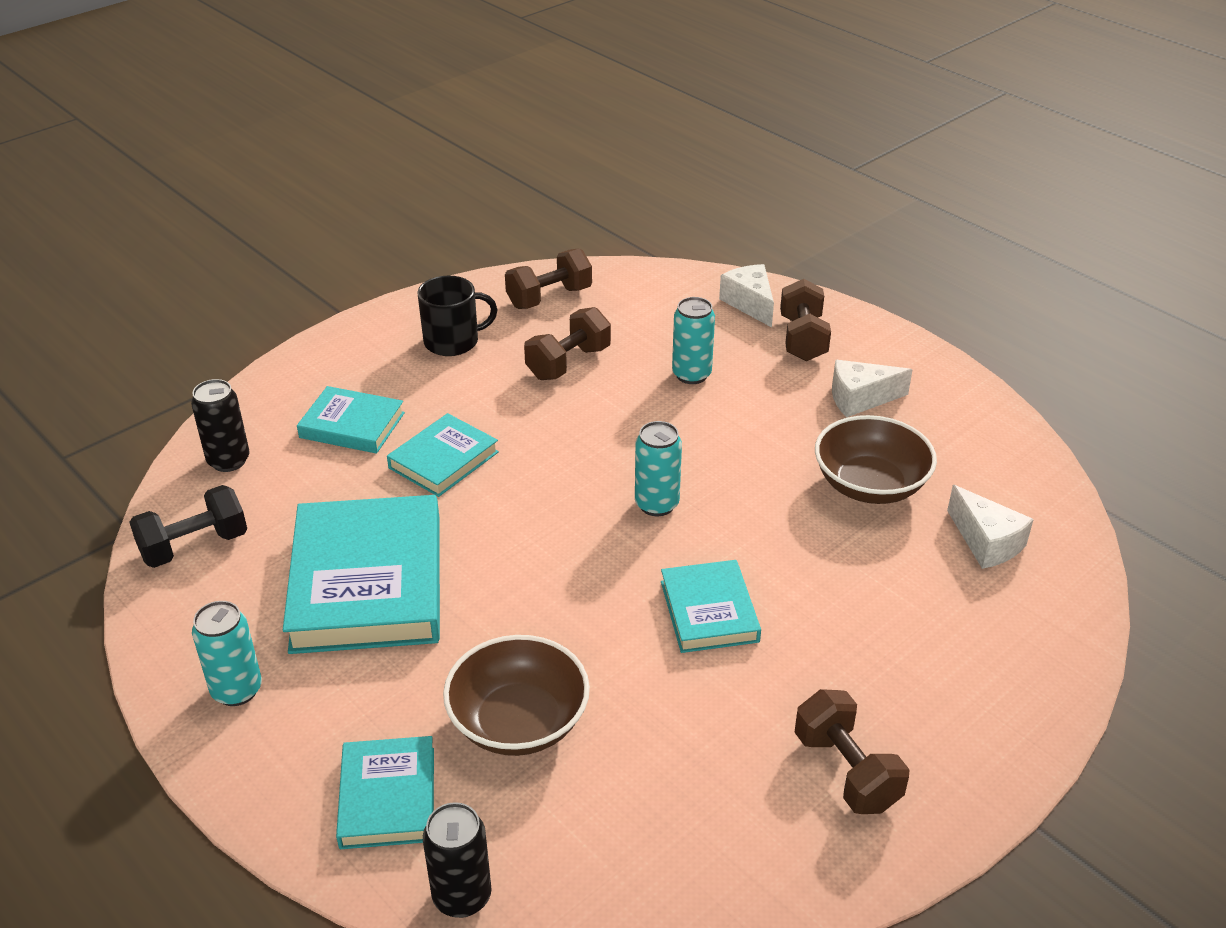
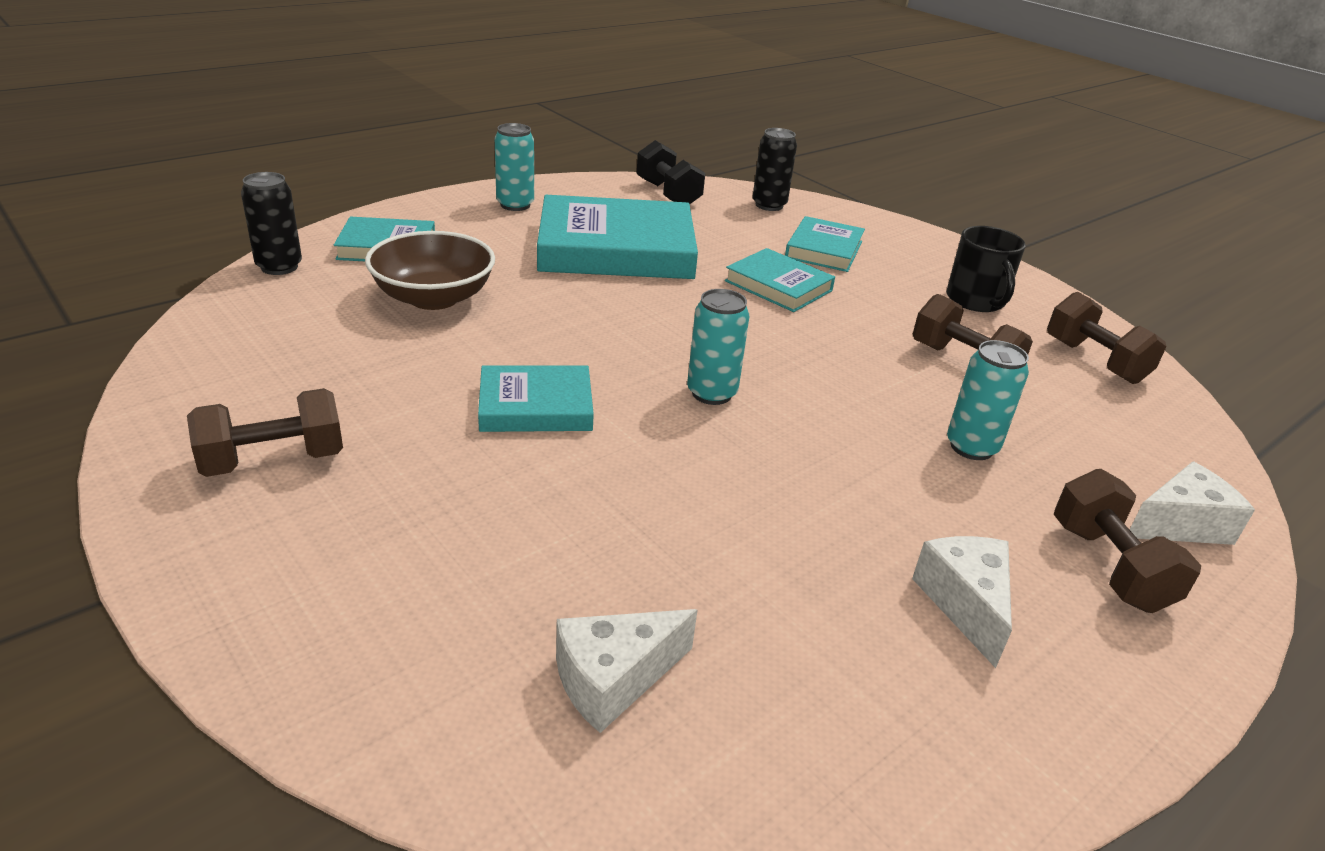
camera: 90 degrees right, 5 degrees down
(802, 339) = (1109, 566): brown dumbbell -> brown dumbbell turned 75 degrees clockwise
(870, 485) = (751, 573): brown bowl -> none

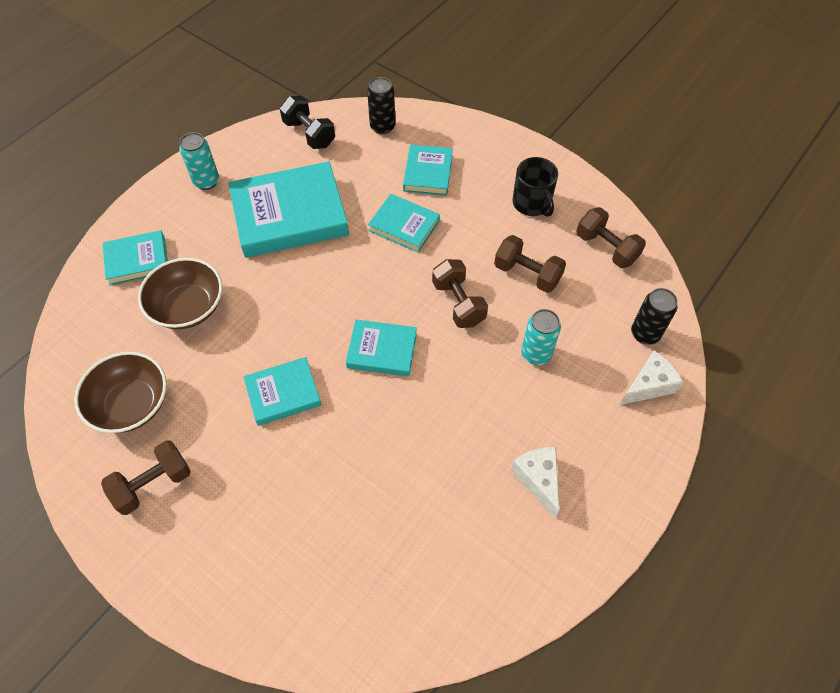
camera: 10 degrees left, 25 degrees up
(279, 267) = (76, 304): black can -> black can (645, 334)
(295, 370) = (131, 404): none -> brown bowl
(613, 679) = (376, 580): white cheese -> none
(711, 393) = (382, 350): turquoise can -> turquoise book
(1109, 566) = (610, 430): brown dumbbell -> brown dumbbell (458, 303)

